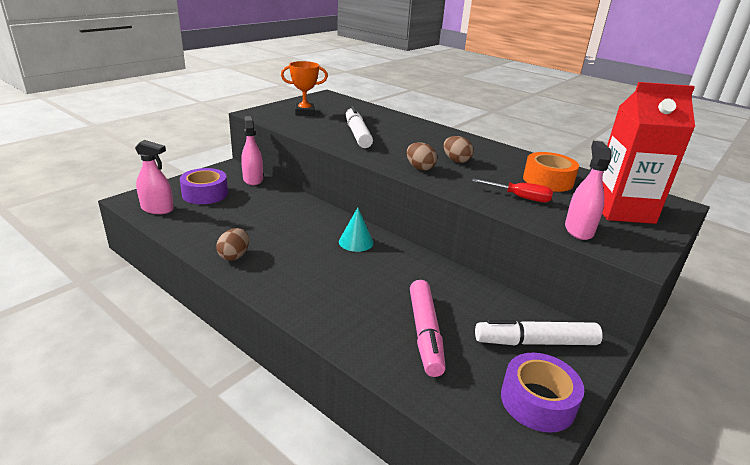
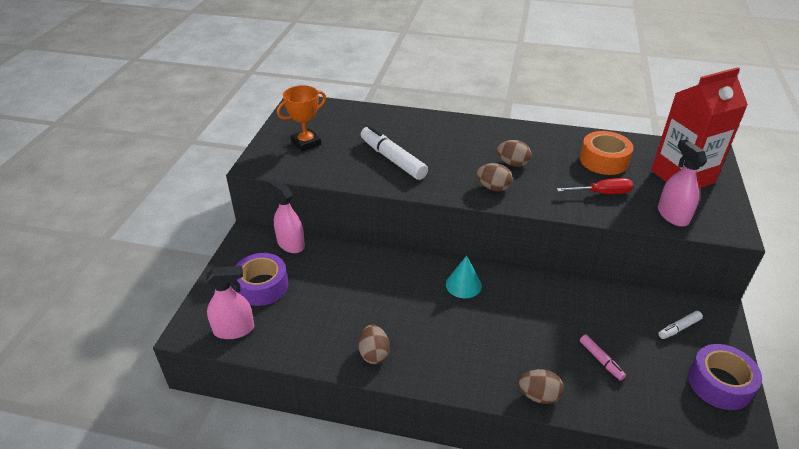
camera: 25 degrees left, 10 degrees up
(336, 333) = (539, 396): none -> brown egg
(425, 333) = (601, 360): pink marker -> pink marker, size x0.50
(535, 342) = (679, 328): white marker -> white marker, size x0.50

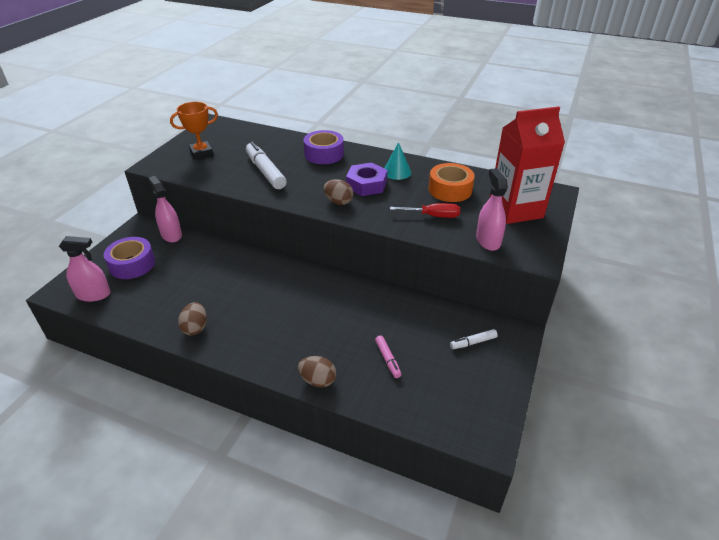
camera: 10 degrees right, 0 degrees up
(463, 285) = (298, 283): turquoise cone -> turquoise cone (396, 172)
(512, 163) = (366, 184): brown egg -> purple nut
(719, 383) = (487, 394): purple tape -> purple tape (324, 154)

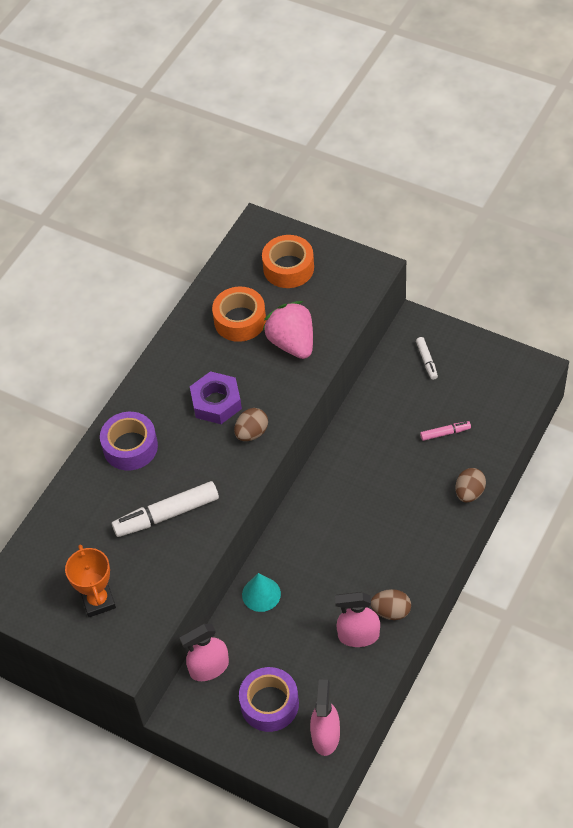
camera: 80 degrees left, 15 degrees up
(396, 172) = (190, 369): turquoise cone -> turquoise cone (261, 594)
(433, 216) = (292, 343): red screwdriver -> pink strawberry
(488, 240) = (342, 303): pink spray bottle -> pink spray bottle (358, 636)
(515, 210) = (288, 268): red carton -> orange tape

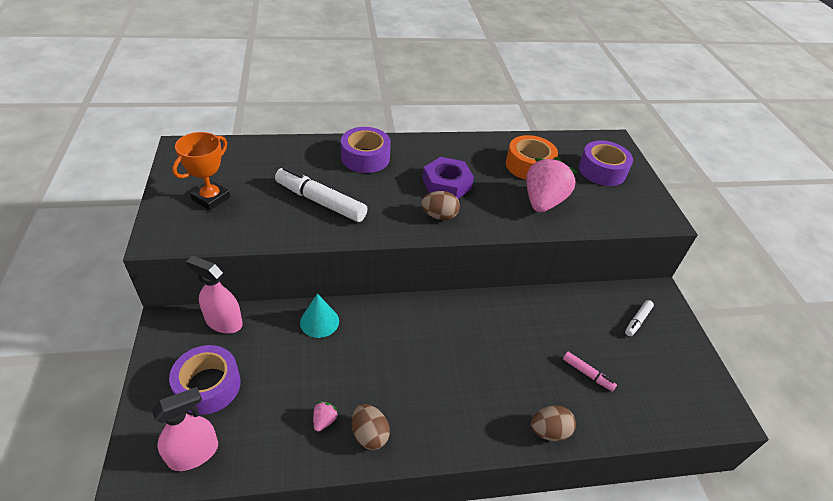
camera: 45 degrees right, 10 degrees down
(288, 268) = (602, 170): orange tape -> purple tape
(358, 636) = (324, 420): pink spray bottle -> pink strawberry

